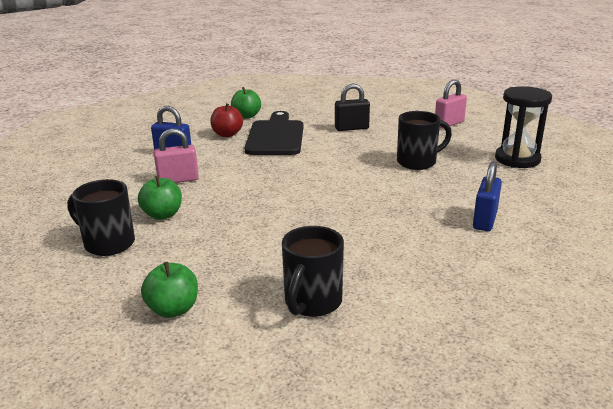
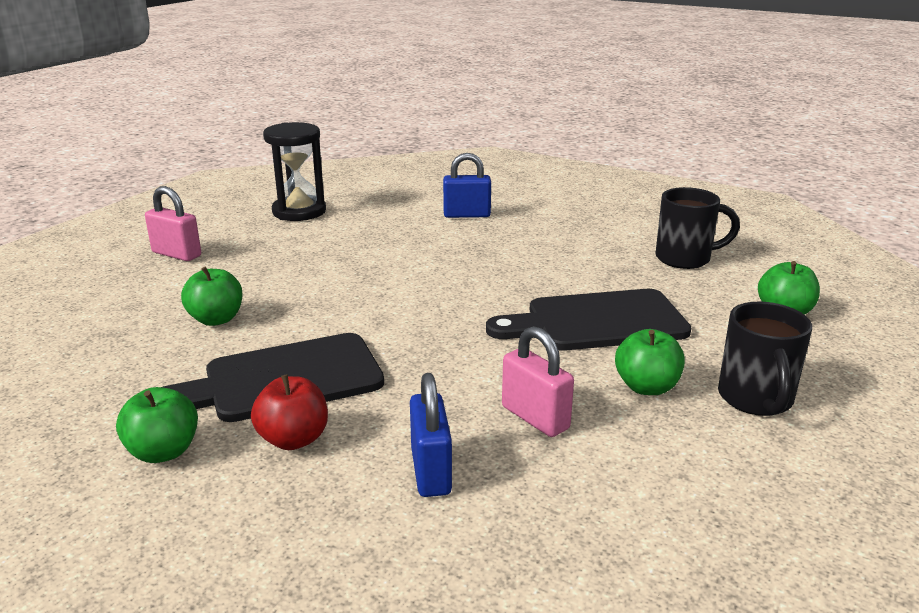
camera: 115 degrees left, 0 degrees up
(246, 223) = (597, 322): none -> black cutting board
(351, 128) = (216, 319): black padlock -> green apple
(418, 162) = (338, 256): black mug -> none

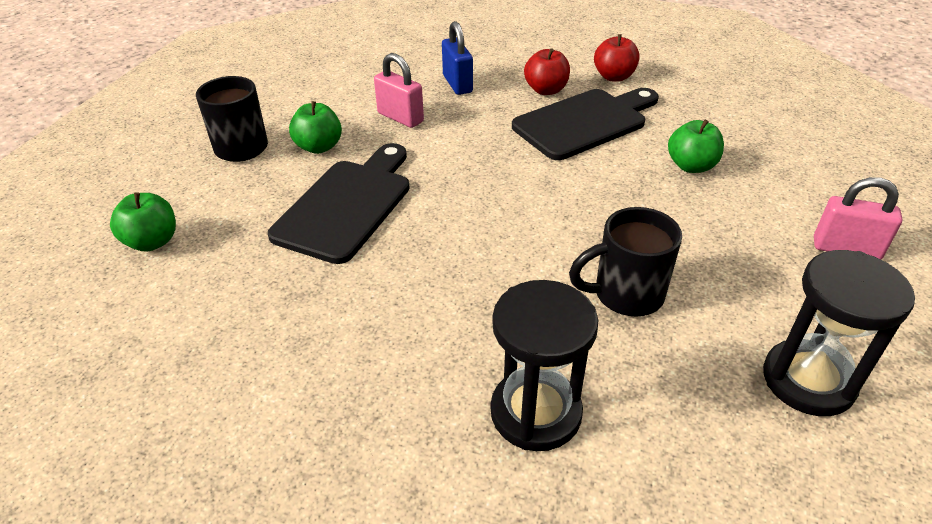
camera: 170 degrees right, 15 degrees up
(163, 452) = (614, 77): green apple -> red apple
(467, 215) = (535, 412): blue padlock -> black hourglass
(597, 322) = (347, 205): black cutting board -> black cutting board turned 45 degrees counterclockwise
(685, 259) = (214, 329): black mug -> black mug (625, 294)

